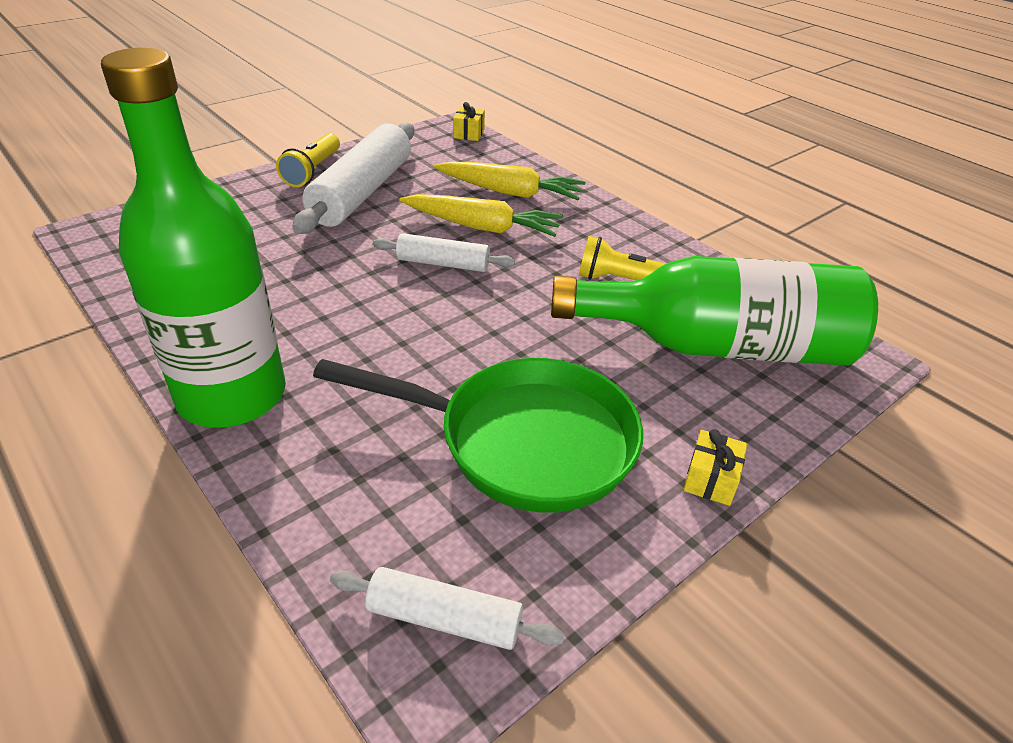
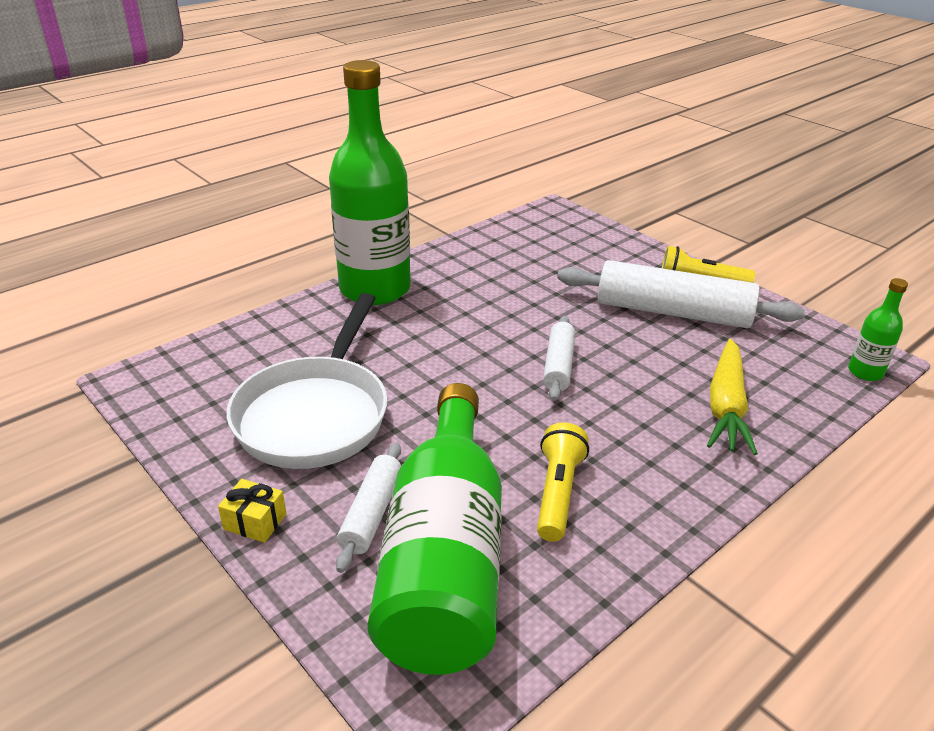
camera: 90 degrees right, 5 degrees down
(444, 618) = (173, 383): white rolling pin -> white rolling pin (372, 513)
(469, 133) = (865, 372): yellow gift -> green bottle
(482, 227) = (637, 387): yellow carrot -> none
(523, 442) = (315, 414): green pan -> white pan

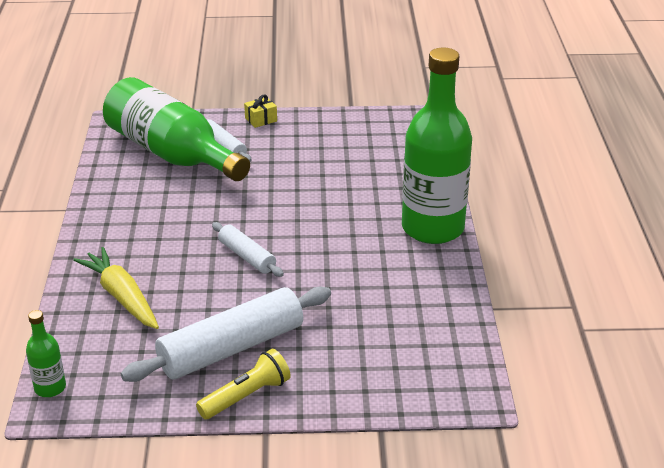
camera: 130 degrees right, 0 degrees up
(315, 414) = (317, 158): white pan -> none
(557, 493) = (158, 199): yellow flashlight -> none

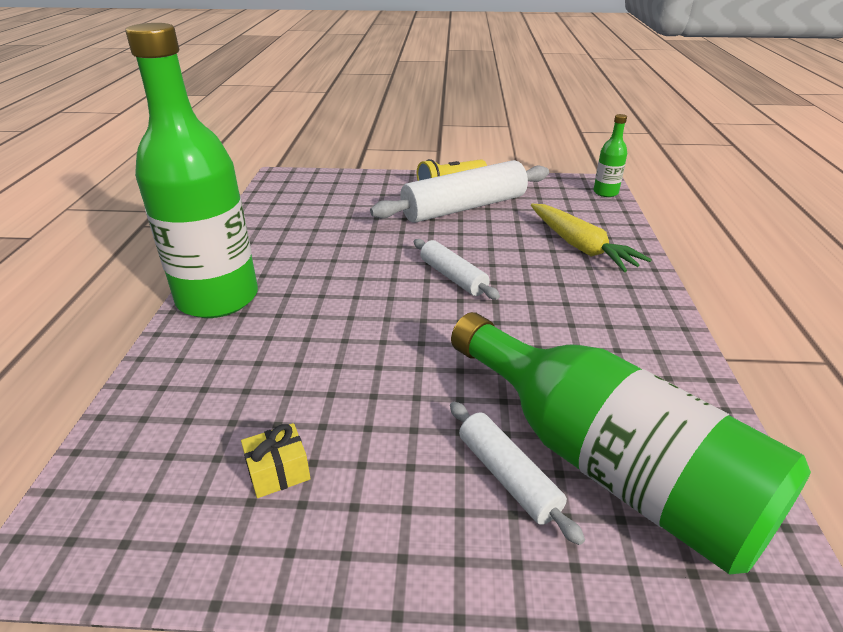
camera: 175 degrees left, 0 degrees up
(261, 119) = (428, 573): yellow gift -> yellow gift (278, 472)

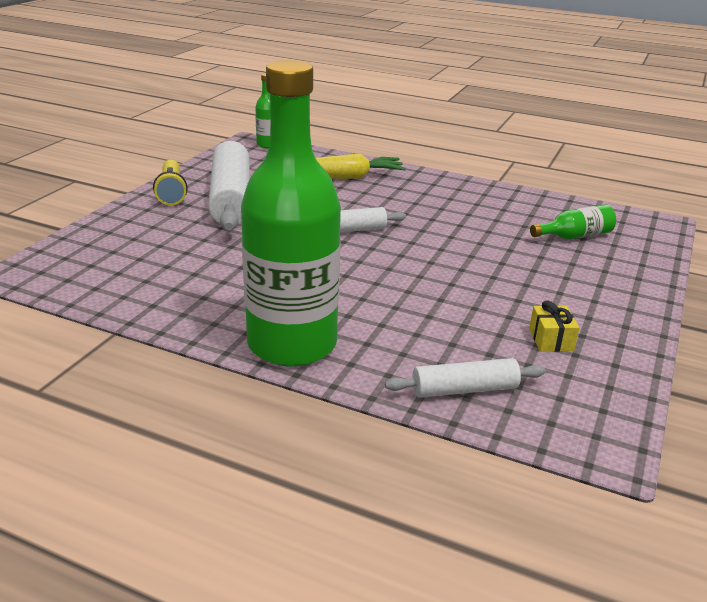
camera: 70 degrees left, 5 degrees down
(508, 476) = (577, 265): white rolling pin -> white rolling pin (464, 389)
(607, 463) = (575, 236): green bottle -> green bottle, size x0.42

